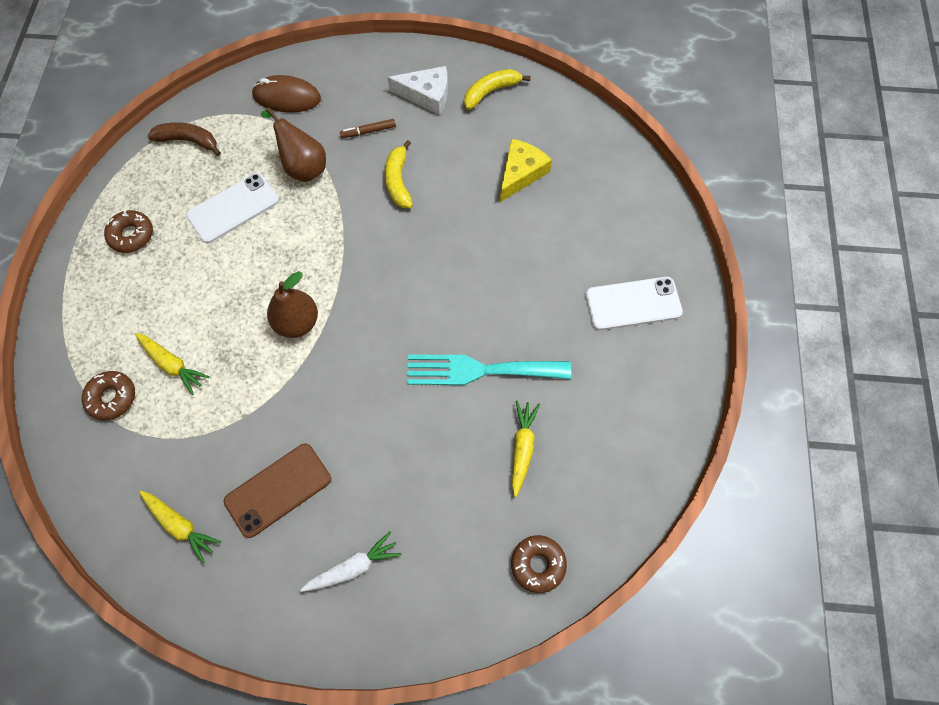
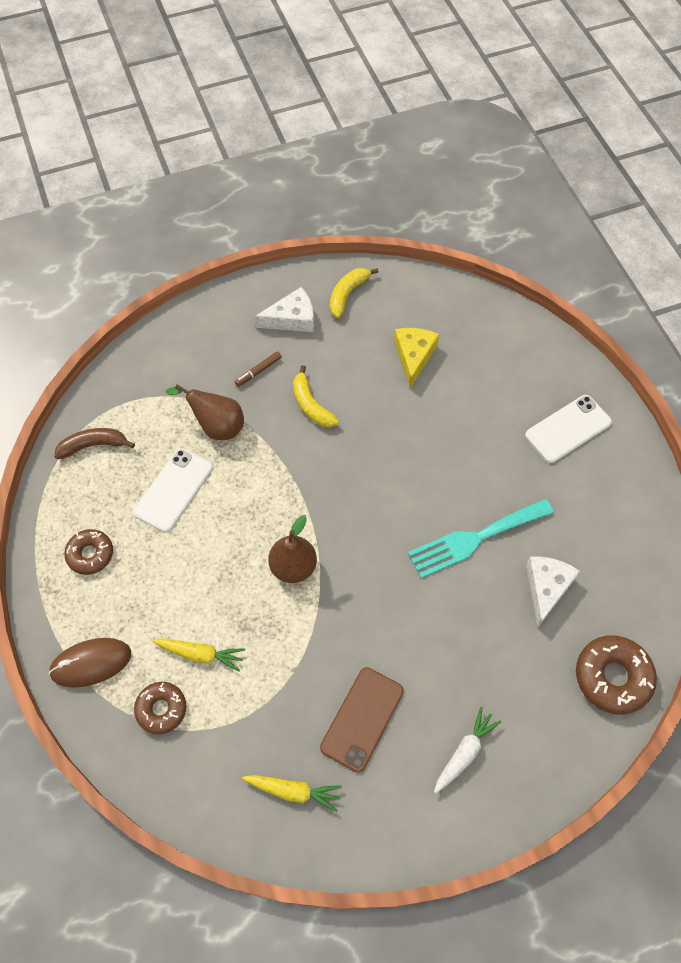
camera: 25 degrees left, 5 degrees down
(287, 97) = (164, 369): brown mouse -> brown mouse (91, 663)
(522, 448) = (546, 588): yellow carrot -> white cheese
(538, 564) = (612, 677): brown donut -> brown donut, size x1.54

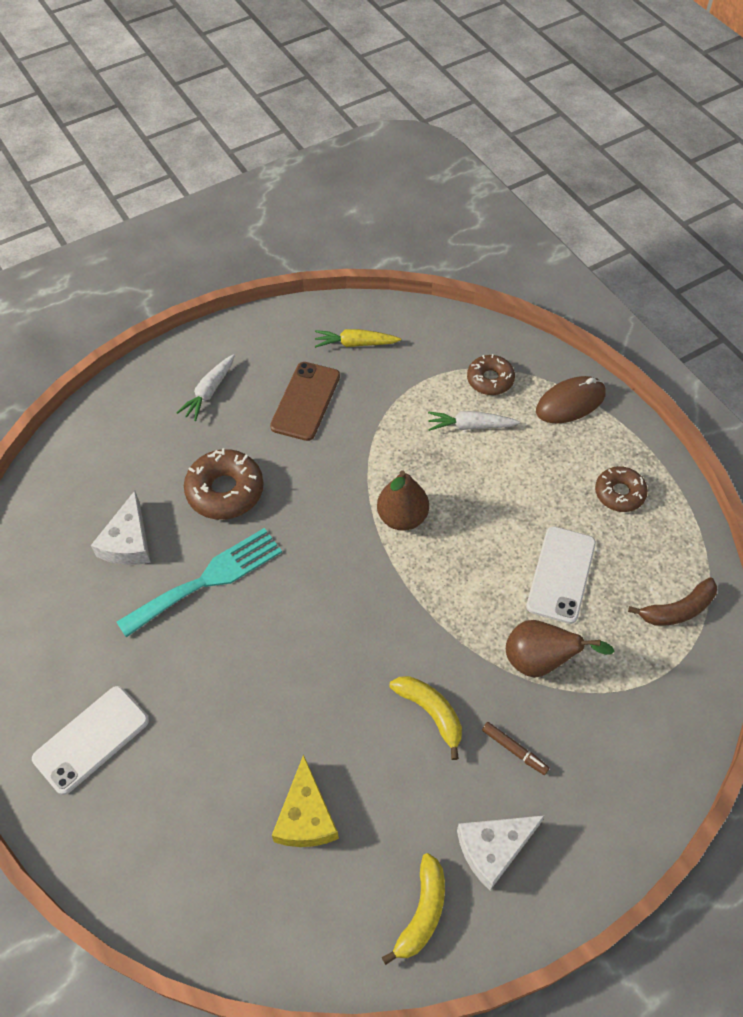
camera: 170 degrees right, 5 degrees down
(200, 654) = (470, 426): yellow carrot -> white carrot
(258, 371) = (514, 750): brown marker -> brown marker turned 90 degrees clockwise
(612, 677) = (66, 471): brown donut -> brown donut (225, 491)

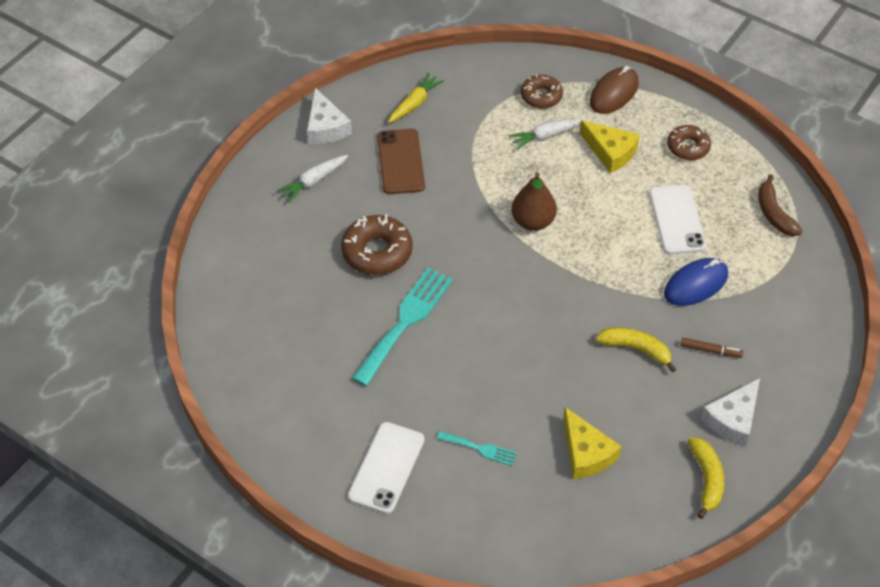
camera: 25 degrees left, 5 degrees down
(128, 542) = (321, 318): white cheese -> white cheese (326, 127)
(198, 760) = (480, 449): none -> turquoise fork
(209, 392) = (314, 181): white carrot -> white carrot turned 45 degrees clockwise
(355, 344) = (414, 103): yellow carrot -> yellow carrot turned 150 degrees clockwise
(530, 468) = (610, 152): none -> yellow cheese
(541, 661) = (696, 284): brown pear -> blue mouse
(678, 610) = (774, 214): brown banana -> brown banana turned 120 degrees clockwise

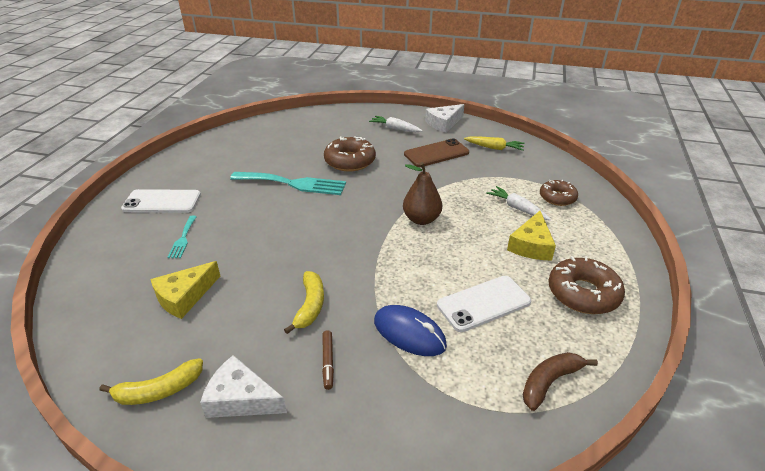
camera: 70 degrees right, 15 degrees down
(614, 93) = (602, 234): brown mouse -> none
(688, 147) = (583, 293): brown donut -> brown donut, size x1.54

